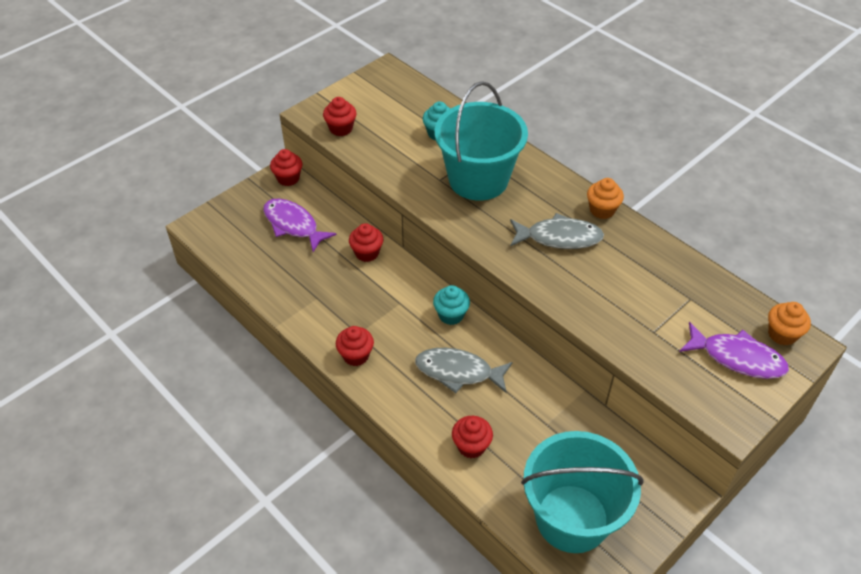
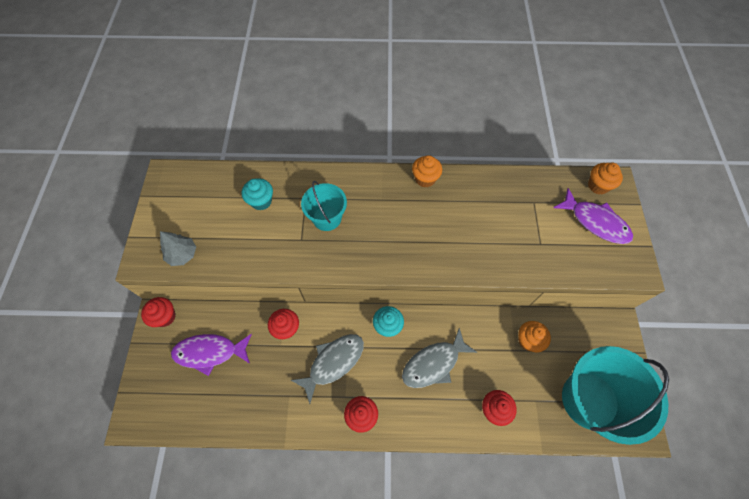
camera: 45 degrees left, 15 degrees up
(341, 129) = (182, 254): red cupcake -> grey tree
(478, 179) = (327, 218): turquoise bucket -> turquoise bucket, size x0.55
(559, 237) = (422, 221): grey fish -> grey fish (333, 362)
(569, 427) = (528, 340): none -> orange cupcake
(737, 358) = (595, 222): purple fish -> purple fish turned 60 degrees clockwise

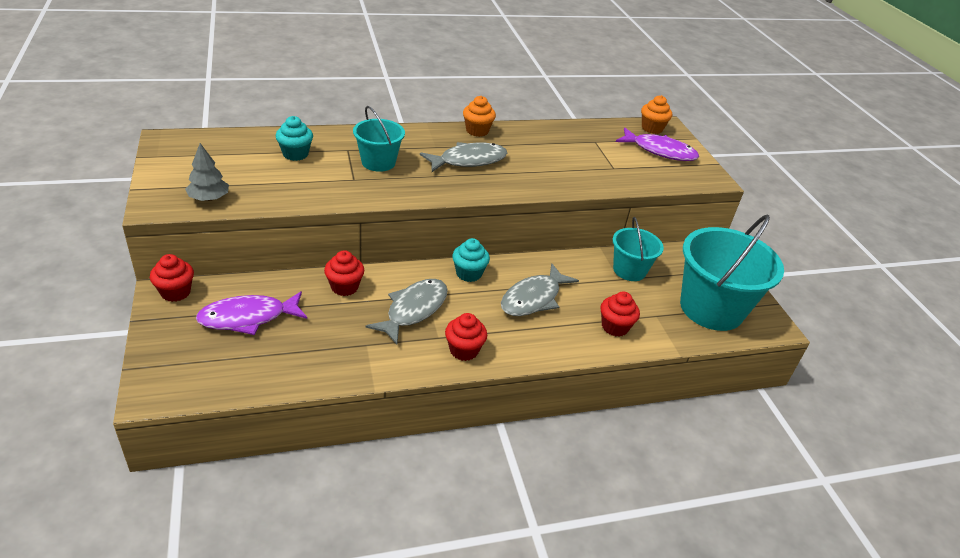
camera: 20 degrees left, 25 degrees down
(406, 222) = (468, 161): none -> grey fish
(528, 340) = (629, 270): orange cupcake -> turquoise bucket

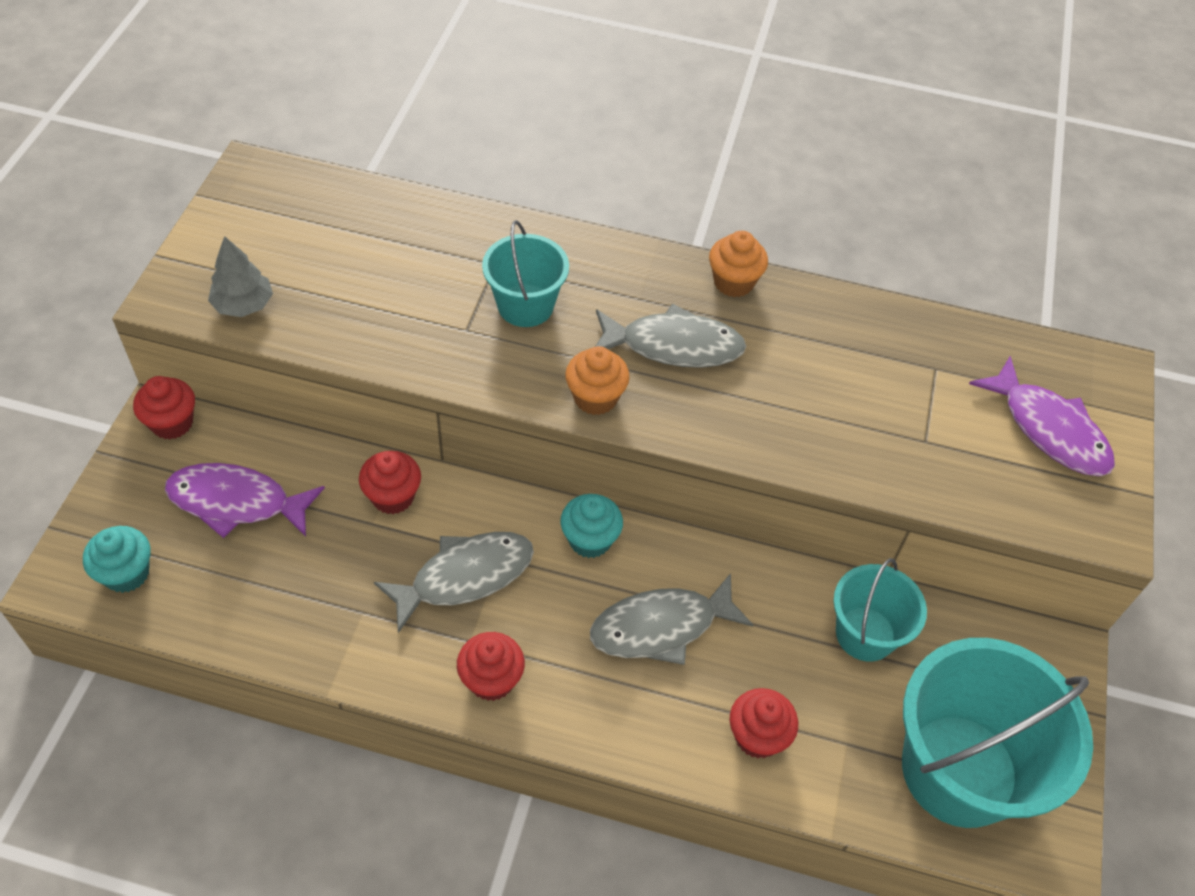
camera: 30 degrees right, 15 degrees up
(295, 154) = (412, 251): turquoise cupcake -> turquoise cupcake (126, 573)
(652, 128) = (1075, 369): orange cupcake -> orange cupcake (595, 398)

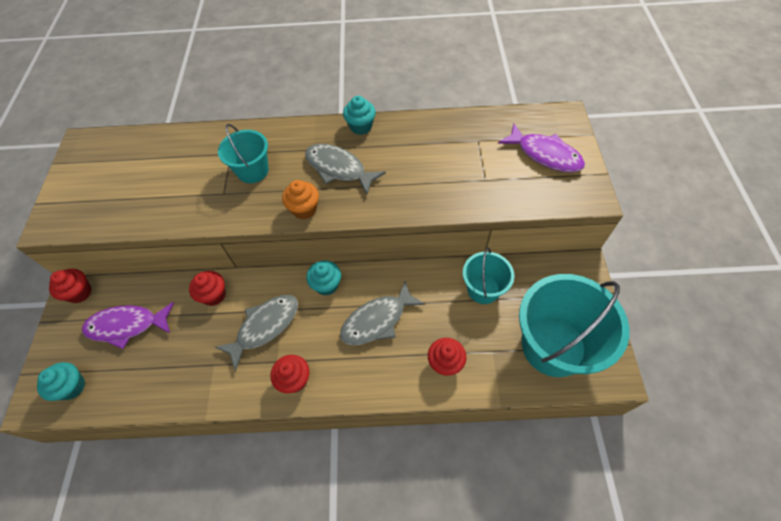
camera: 10 degrees left, 5 degrees up
(243, 305) = (92, 216): grey tree -> none
(673, 346) = (339, 169): grey fish -> grey fish turned 135 degrees counterclockwise
(733, 282) = (361, 127): orange cupcake -> turquoise cupcake

